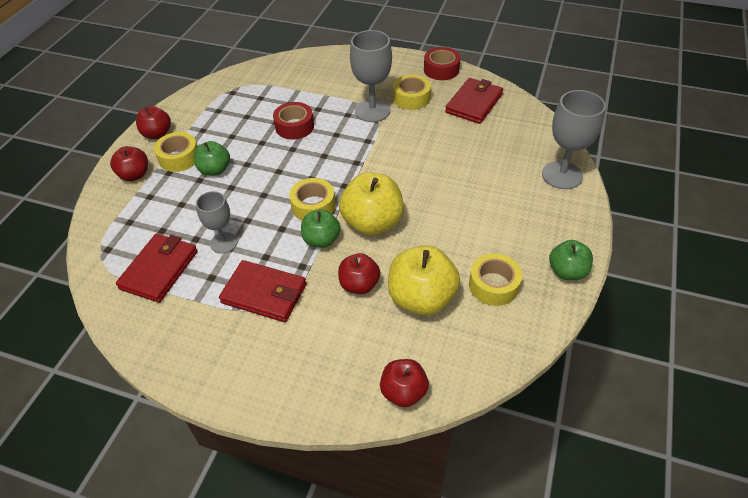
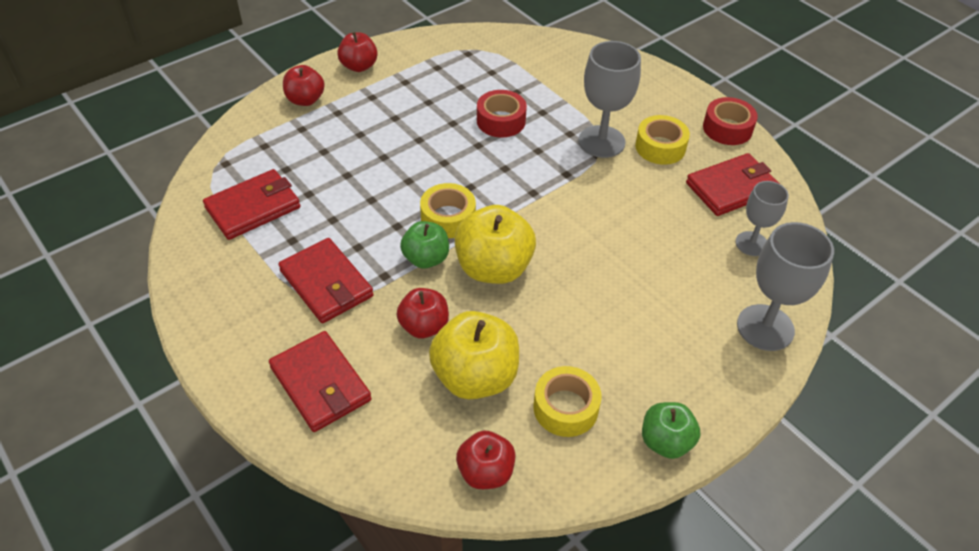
camera: 30 degrees right, 0 degrees up
(179, 158) = (360, 101): yellow tape -> none
(215, 170) = (383, 131): green apple -> none
(223, 243) = (331, 211): grey goblet -> grey goblet (751, 244)
(320, 364) = (320, 384): none -> red wallet
(403, 392) = (374, 461): red apple -> red apple (485, 472)

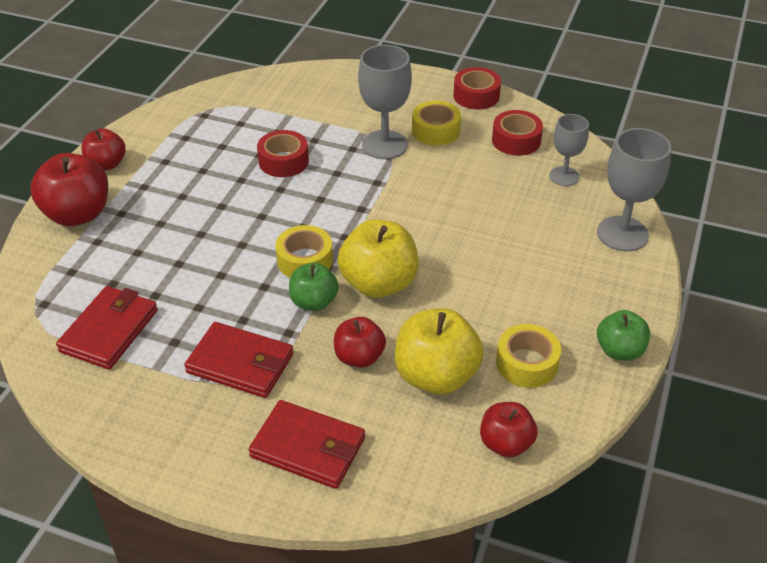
camera: 30 degrees left, 5 degrees down
(305, 100) = (78, 214): red apple -> red apple, size x1.64
(731, 188) = (516, 140): red wallet -> red tape

